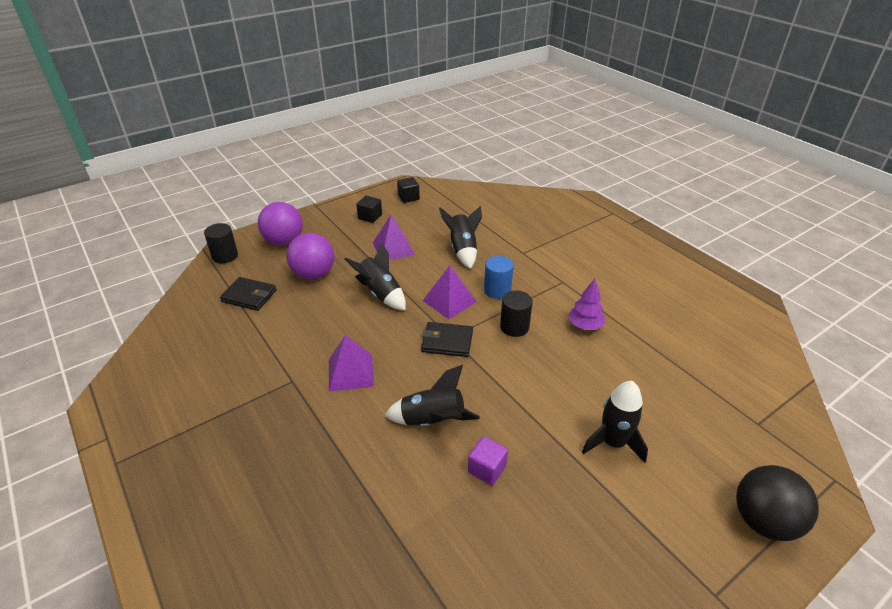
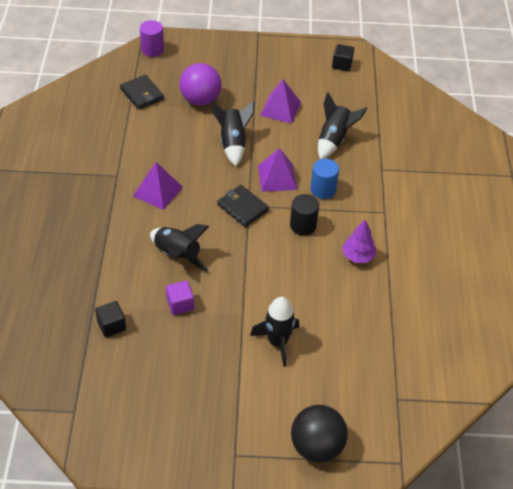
camera: 35 degrees right, 10 degrees up
(225, 256) = (152, 50): black cylinder -> purple cylinder
(284, 241) = (204, 58): purple ball -> none
(370, 217) = (291, 68): black cube -> black cube (111, 325)

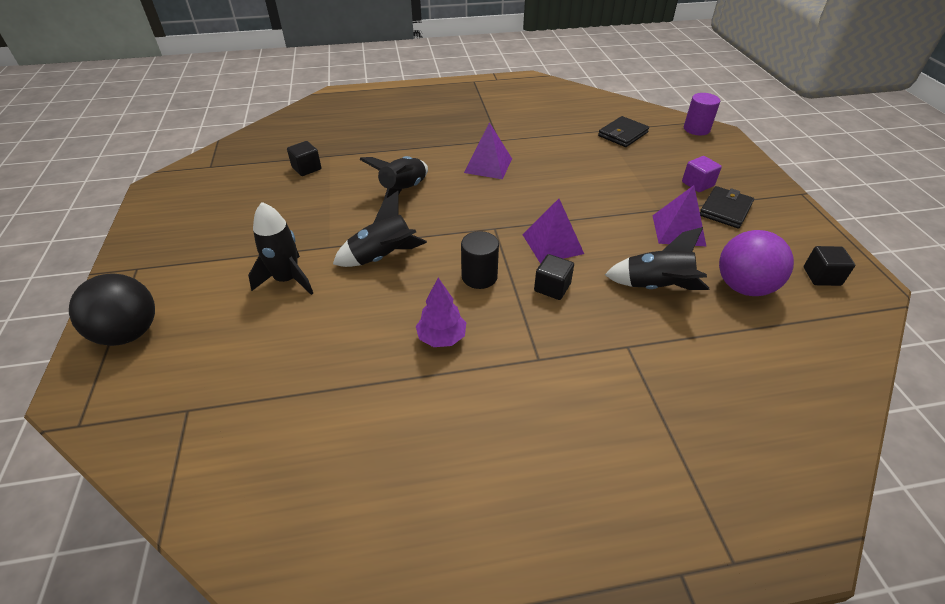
camera: 80 degrees right, 5 degrees down
(180, 304) = (336, 203): purple cube -> purple cube (697, 184)
(200, 100) = (644, 170): purple ball -> purple ball (743, 287)
(233, 143) = (590, 202): black rocket -> black rocket (382, 257)
(242, 208) = (489, 224): black wallet -> black wallet (725, 210)
(323, 189) = (552, 287): blue cylinder -> black cube

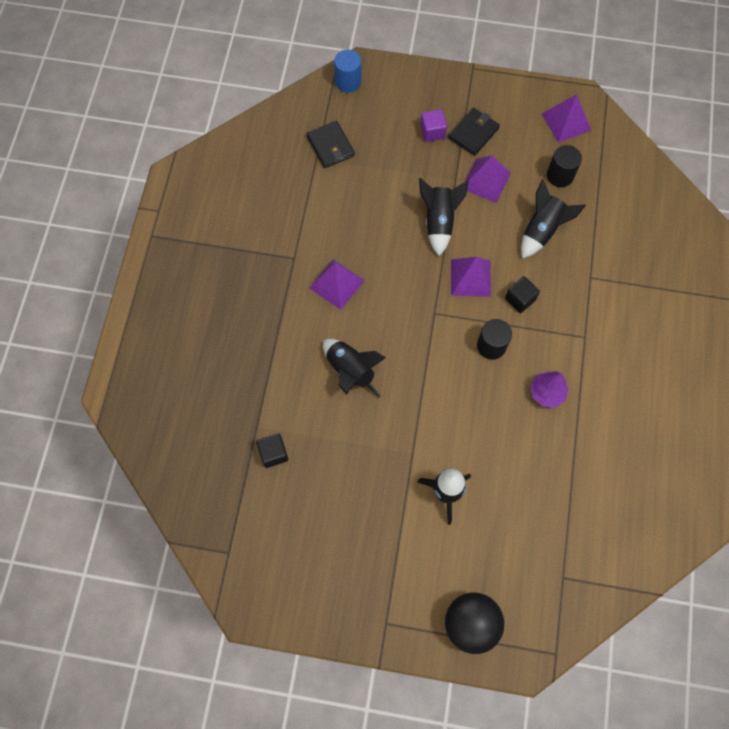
camera: 70 degrees left, 25 degrees up
(382, 257) = (442, 412): black rocket -> black rocket (439, 222)
(696, 129) = (348, 82): purple cylinder -> blue cylinder
(725, 210) = (473, 133): black wallet -> black wallet turned 75 degrees clockwise
(743, 287) = (560, 175): purple ball -> black cylinder
(821, 276) = (566, 122): black cube -> purple pyramid

